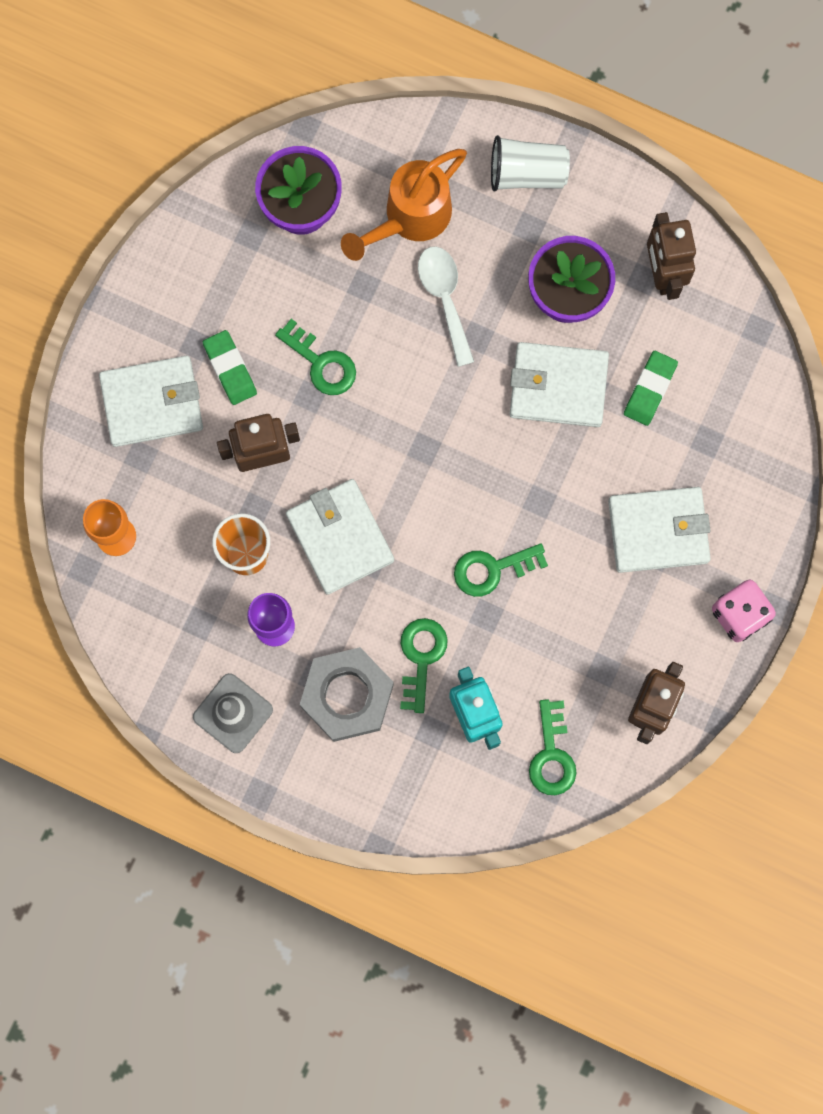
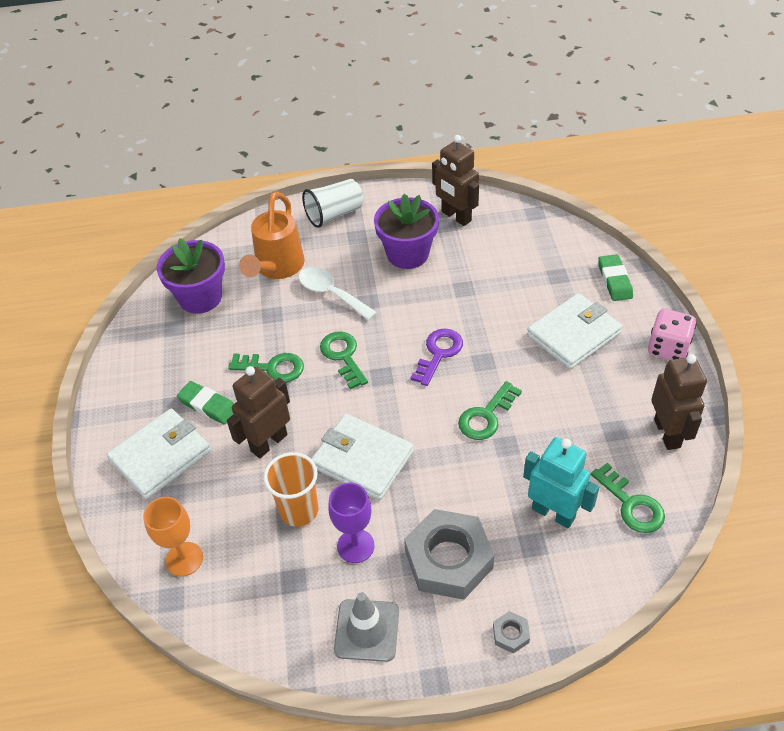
camera: 30 degrees left, 30 degrees down
(350, 799) = (511, 634): none -> grey nut
(421, 658) = (483, 500): green key -> green key (343, 356)
(501, 460) = (438, 353): none -> purple key
(558, 386) = (441, 298): white wallet -> none
(650, 389) = (499, 270): green eraser -> green eraser (614, 280)

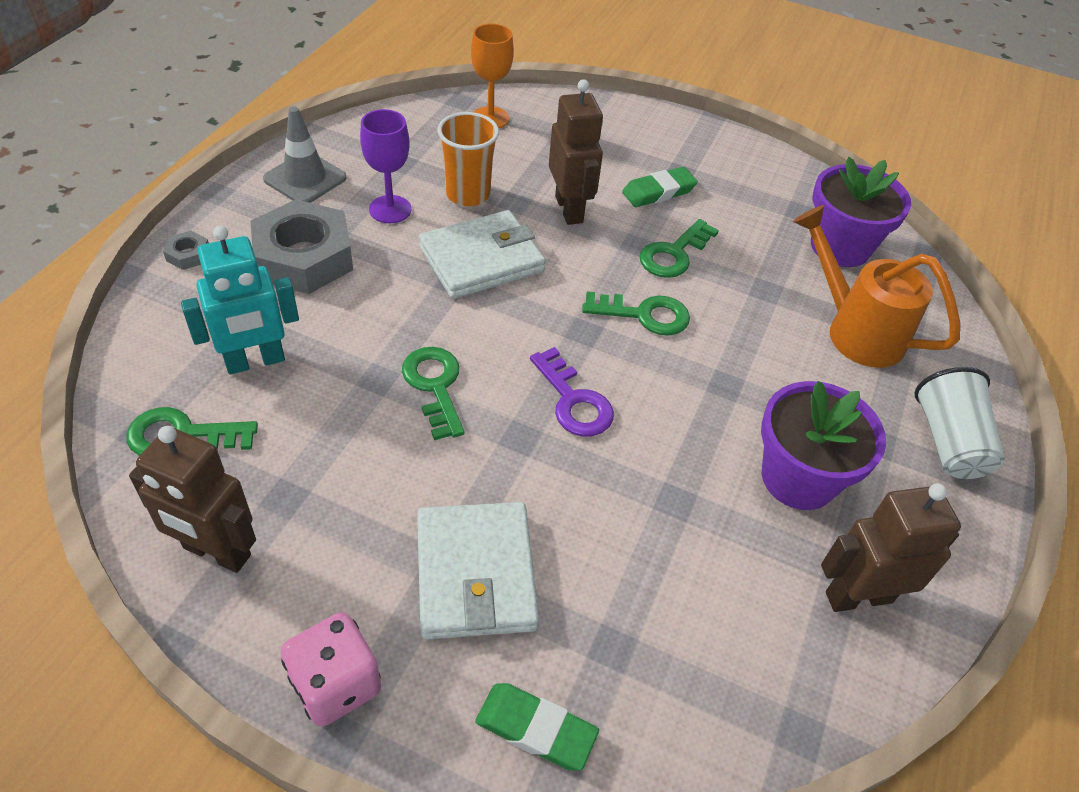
camera: 115 degrees right, 0 degrees up
(161, 456) = (619, 143): white wallet -> none
(331, 293) = (767, 356): white spoon -> none

